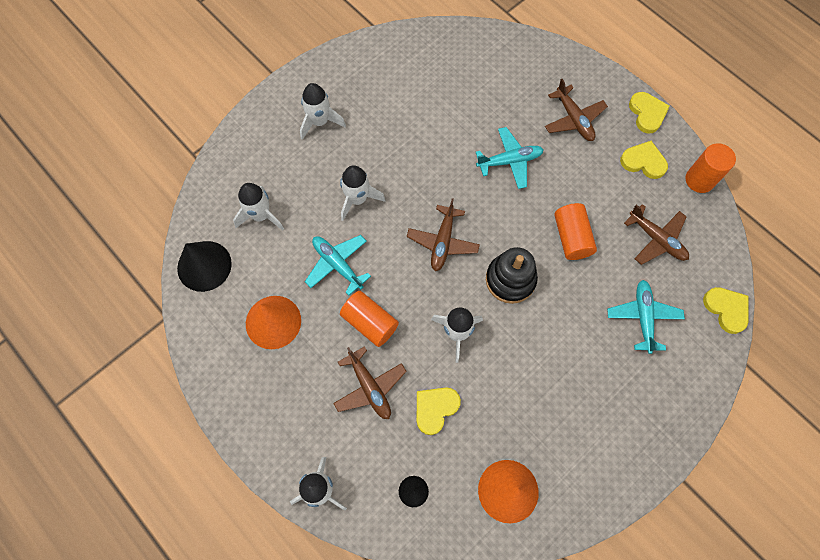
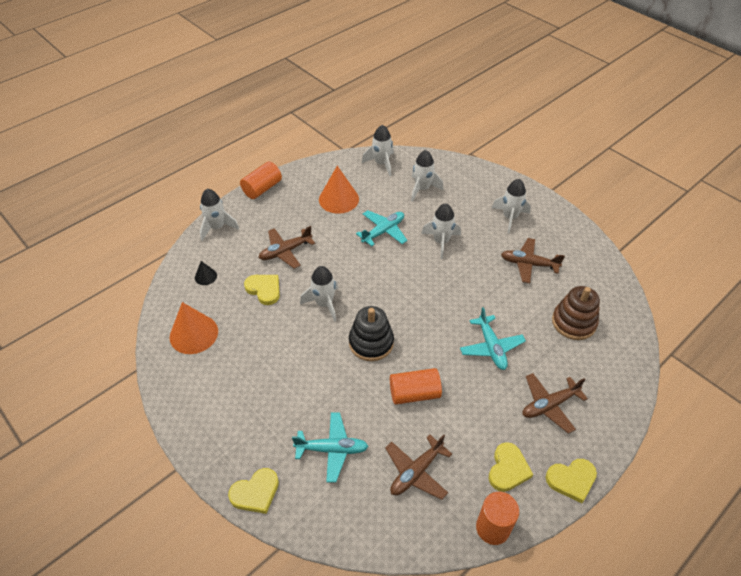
camera: 90 degrees right, 20 degrees down
(204, 266) = (381, 163): black cone -> white rocket
(370, 322) = (335, 251): orange cylinder -> orange cylinder (262, 188)
(443, 242) = (405, 296): brown plane -> brown plane (528, 264)
(474, 83) = (573, 322): none -> brown stacking toy
(726, 309) = (337, 534): yellow heart -> yellow heart (255, 492)

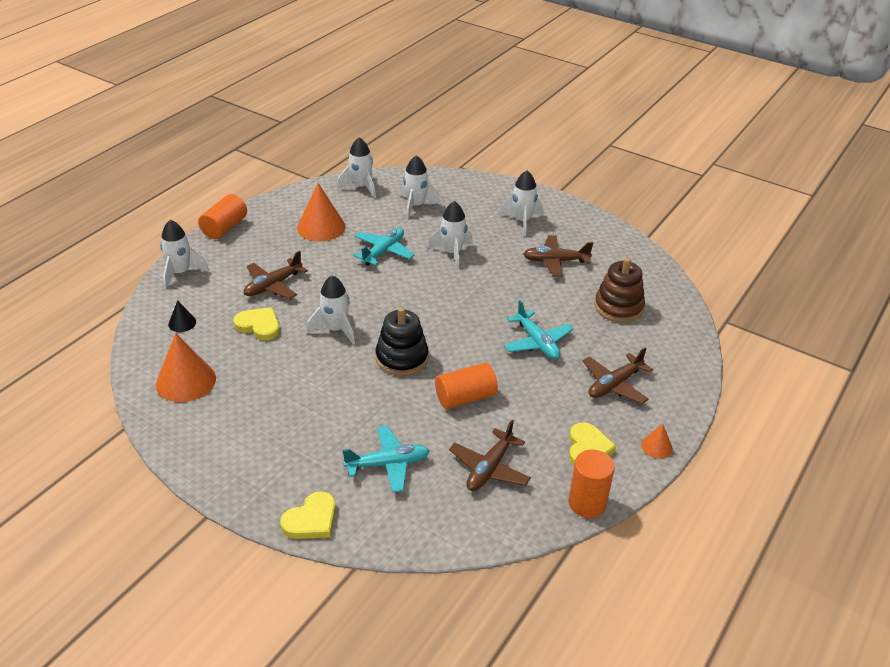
camera: 15 degrees left, 10 degrees down
(571, 480) = (656, 446): yellow heart -> orange cone

